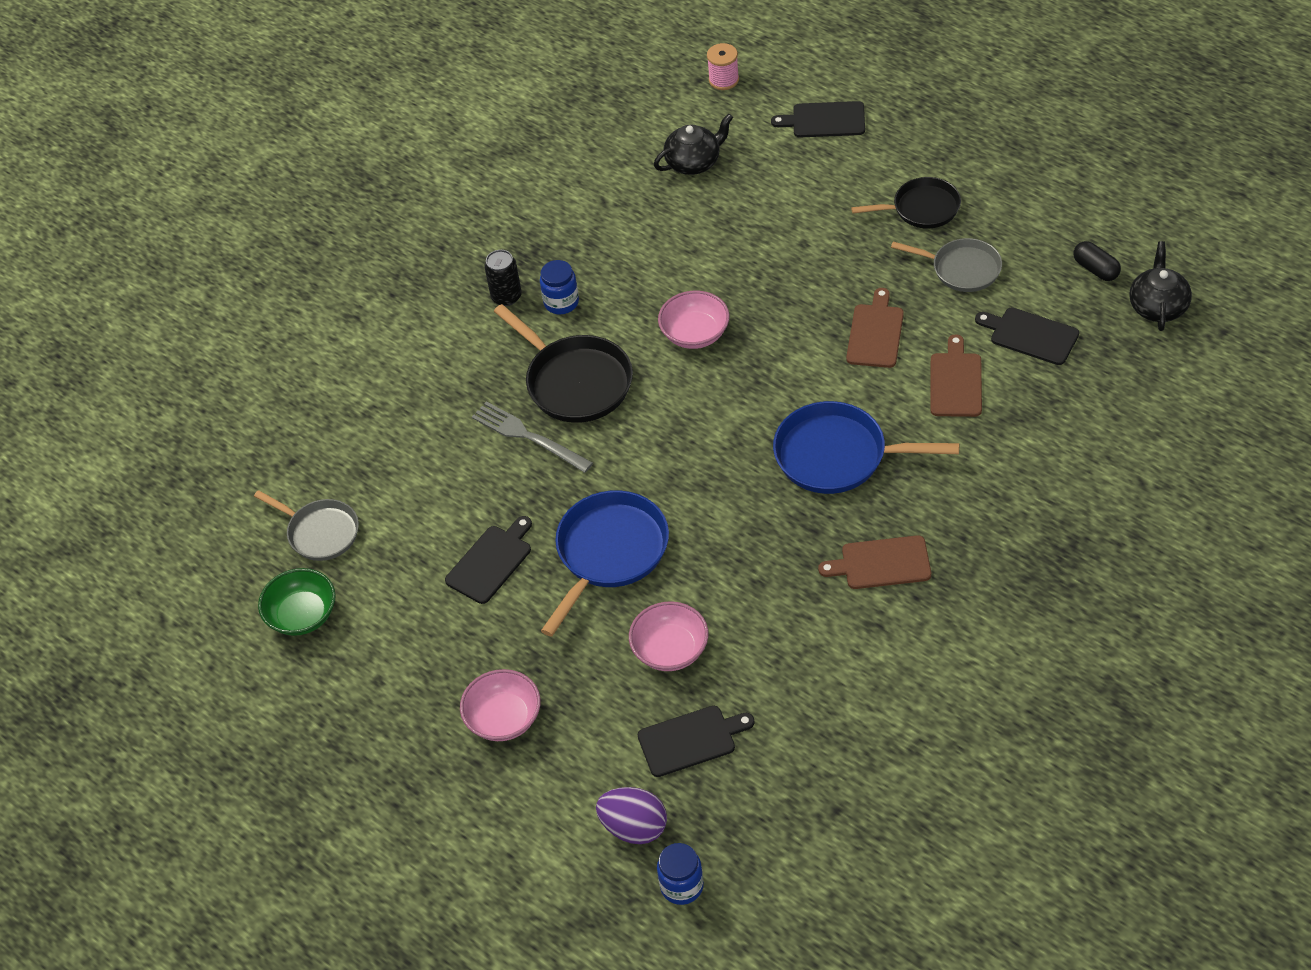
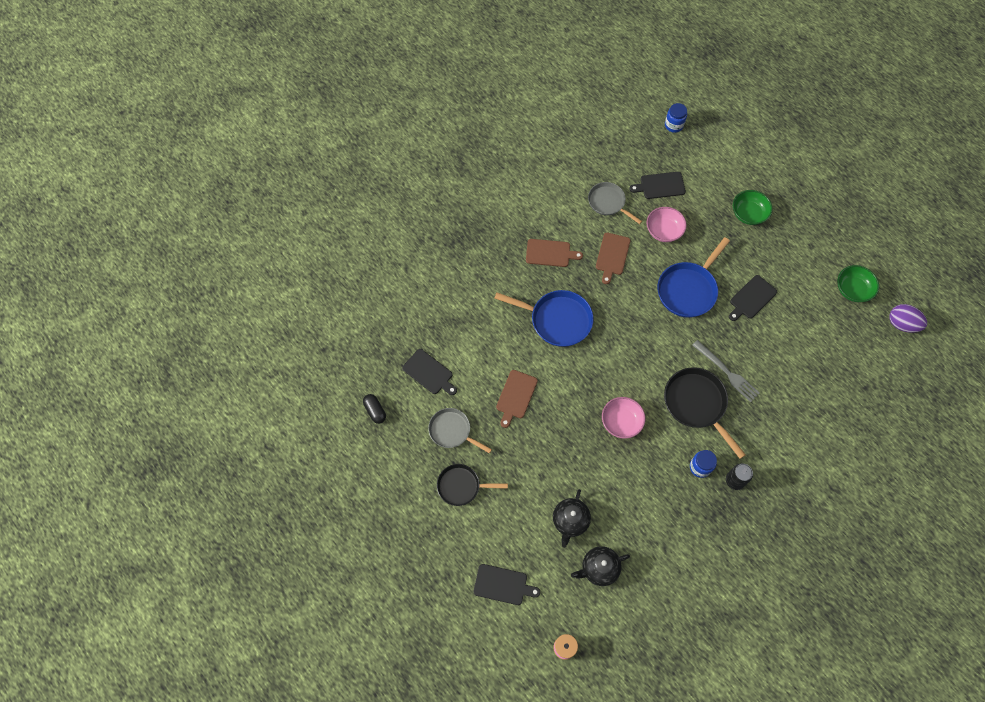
camera: 175 degrees left, 15 degrees up
(320, 532) = (846, 337): grey pan -> grey pan (608, 202)
(504, 718) = (748, 214): pink bowl -> green bowl
(634, 827) = (691, 153): purple egg -> purple egg (902, 324)
(956, 382) = (480, 351): brown cutting board -> brown cutting board (612, 255)
(1158, 306) = (351, 375): black teapot -> black teapot (570, 521)

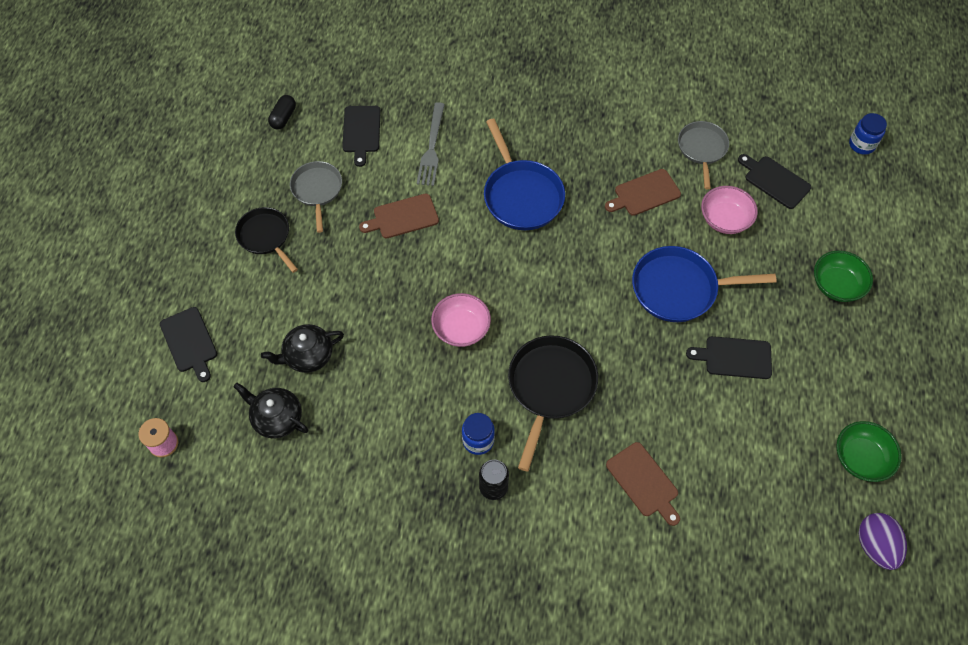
camera: 50 degrees right, 5 degrees down
(550, 253) = (590, 140): brown cutting board -> brown cutting board (643, 482)
(727, 372) = (618, 392): grey fork -> grey fork (431, 147)

